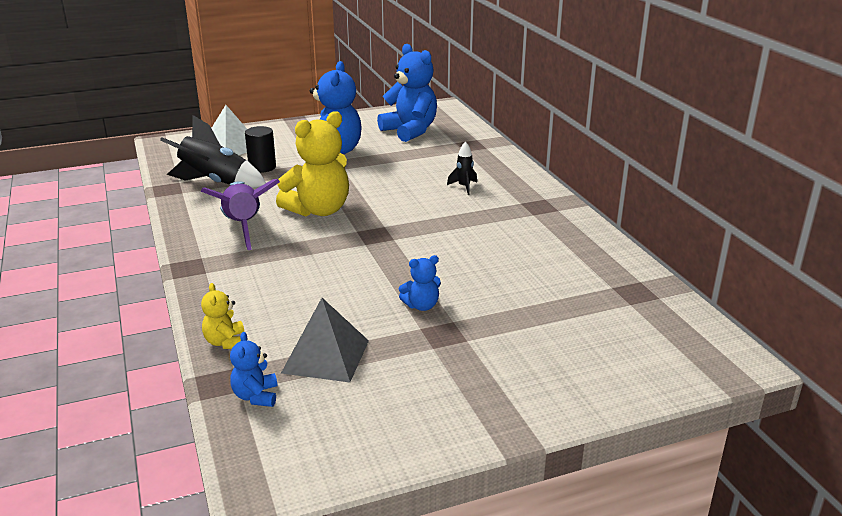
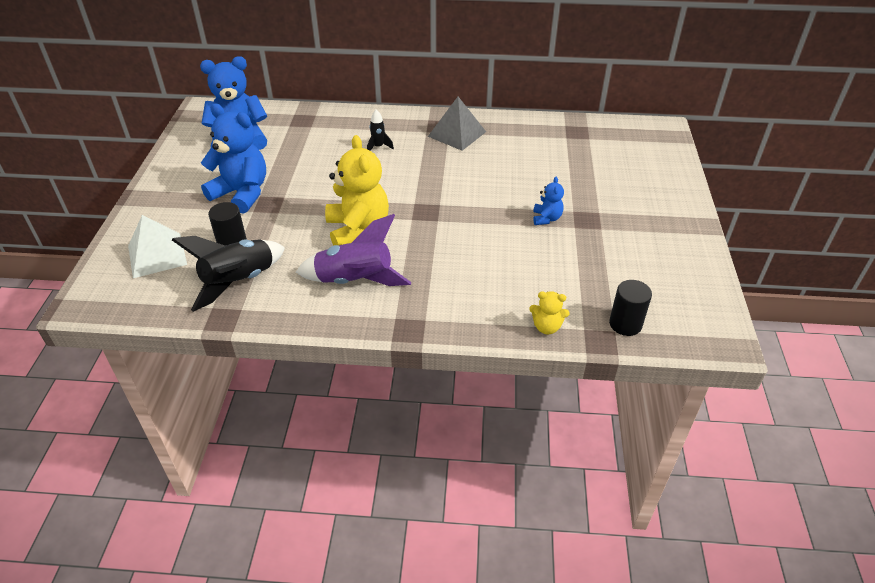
camera: 65 degrees left, 15 degrees up
(256, 396) = (625, 324): blue teddy bear -> black cylinder
(325, 356) = (589, 279): grey pyramid -> grey pyramid (457, 134)

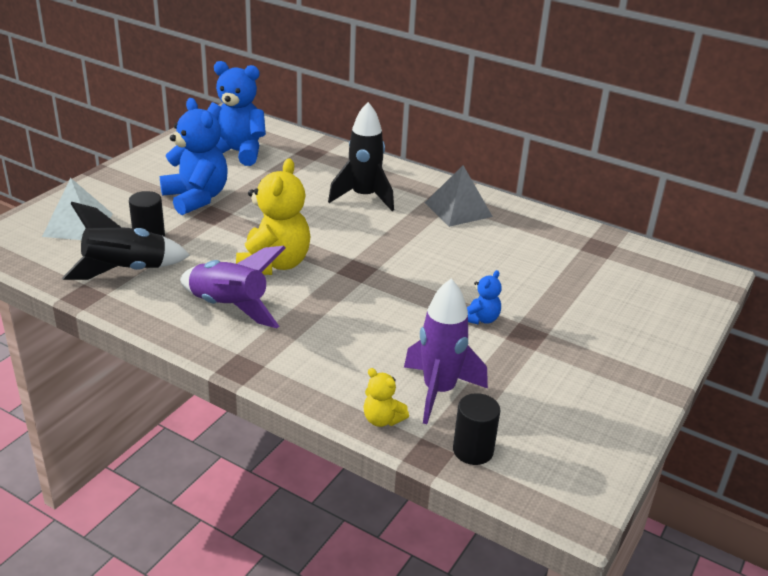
camera: 25 degrees right, 10 degrees down
(378, 147) = (364, 197): black rocket -> black rocket, size x2.09
(566, 288) = (439, 391): none -> purple rocket

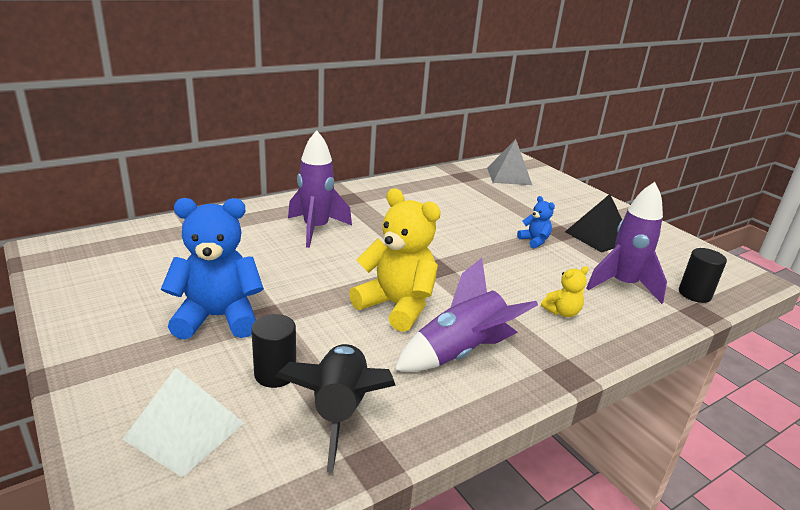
camera: 65 degrees left, 5 degrees down
(237, 152) = (144, 266): blue teddy bear -> none
(364, 197) = (316, 229): black rocket -> purple rocket
(382, 419) = (656, 320): yellow teddy bear -> yellow teddy bear (562, 312)
(458, 209) = (374, 200): grey pyramid -> grey pyramid (509, 176)
(548, 364) = (598, 236): none -> black pyramid

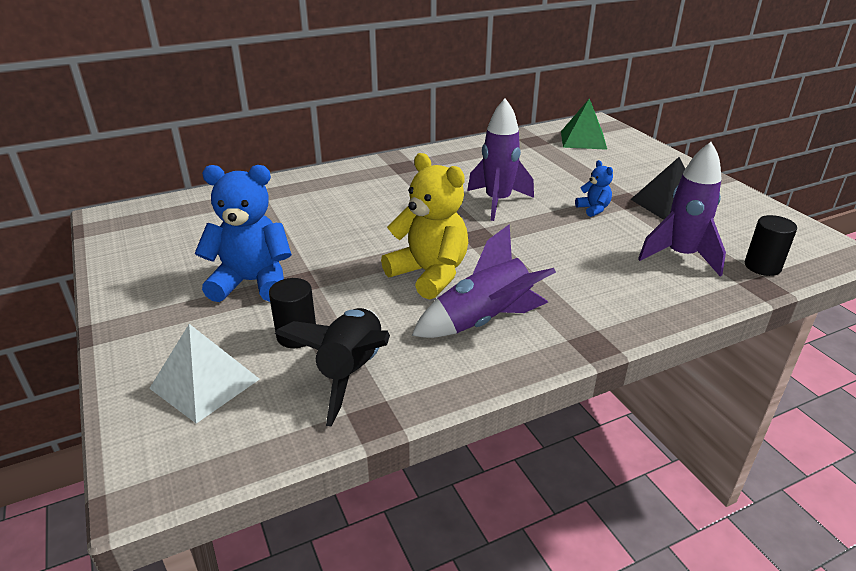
camera: 10 degrees right, 5 degrees up
(316, 229) = (364, 198): purple rocket -> purple rocket (498, 202)
(509, 176) = (583, 140): grey pyramid -> green pyramid
(562, 312) = (604, 283): yellow teddy bear -> none

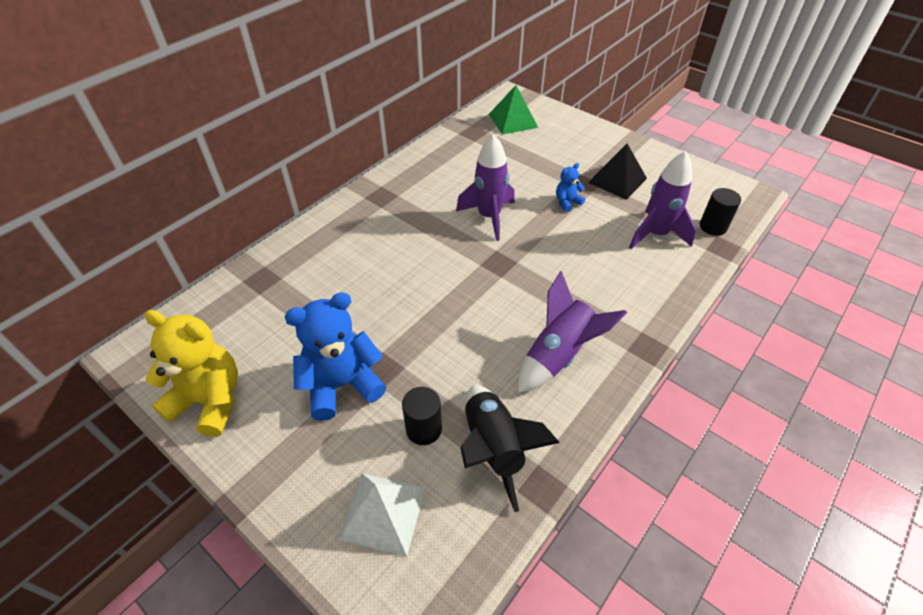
camera: 25 degrees left, 15 degrees up
(429, 274) = (486, 319): yellow teddy bear -> yellow teddy bear (209, 401)
(593, 209) = (567, 202): blue teddy bear -> blue teddy bear turned 75 degrees counterclockwise

